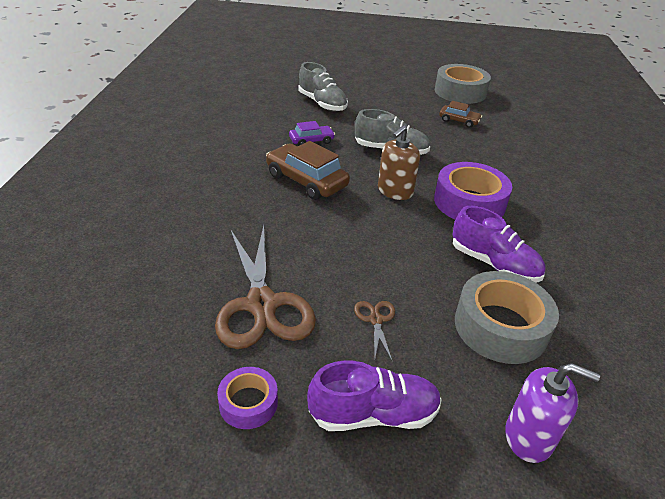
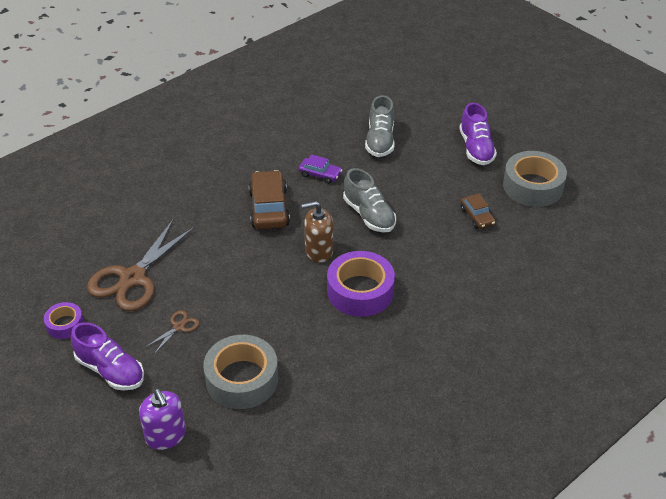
camera: 45 degrees right, 5 degrees up
(493, 264) = (302, 342): purple shoe -> purple shoe (476, 148)

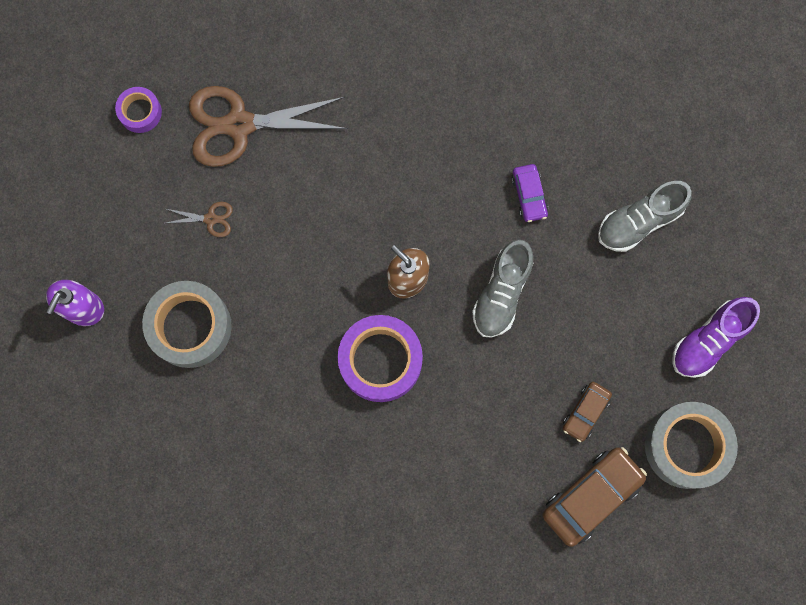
camera: 55 degrees right, 35 degrees up
(110, 370) = (118, 200): purple shoe -> none
(269, 208) = (435, 180): brown car -> brown car (591, 496)

